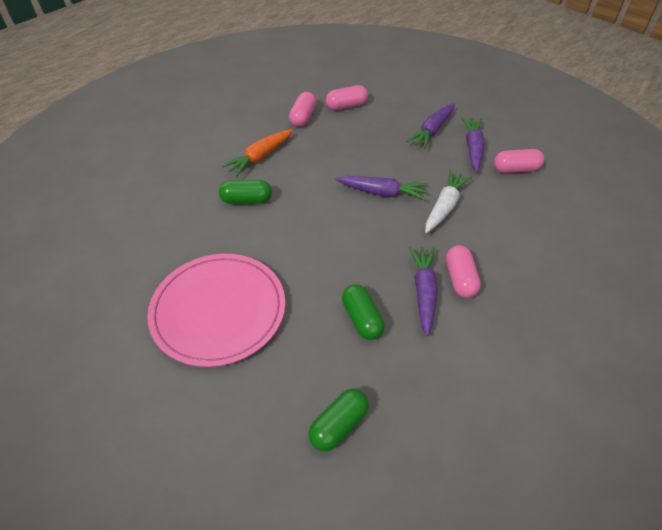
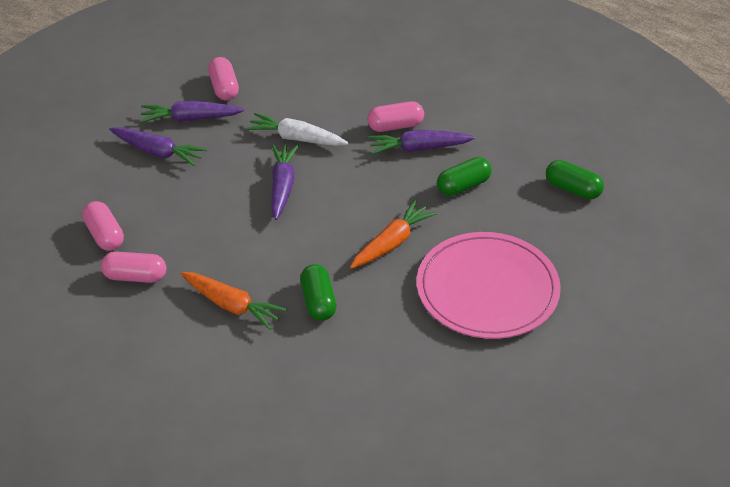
camera: 100 degrees left, 5 degrees down
(297, 252) = (392, 243): none -> orange carrot

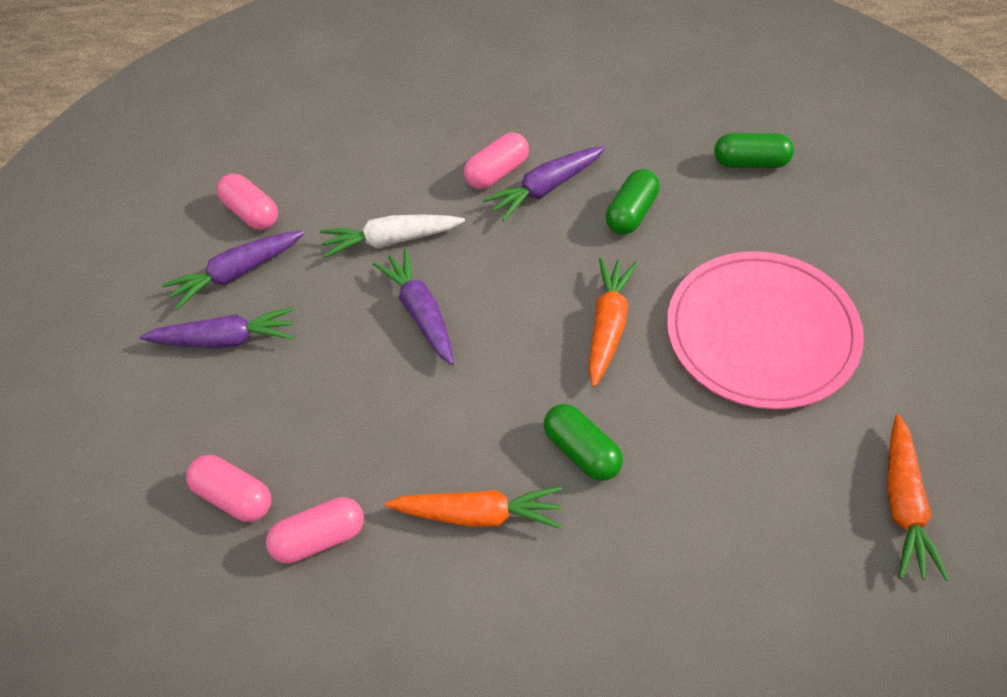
camera: 25 degrees left, 10 degrees up
(492, 418) = (903, 504): none -> orange carrot

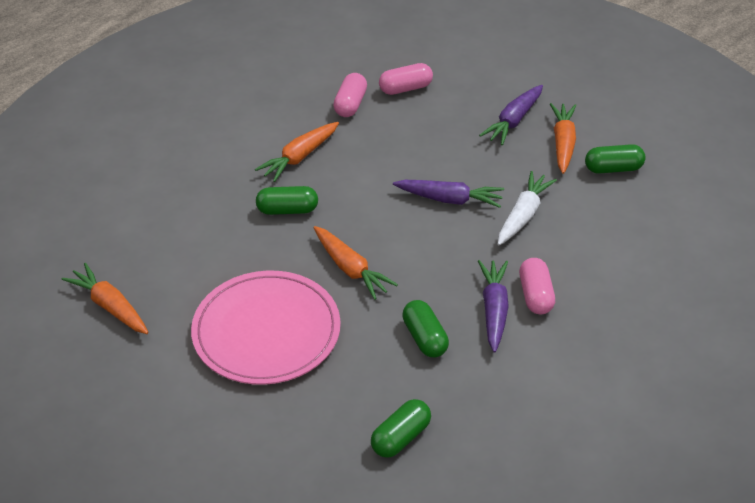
camera: 125 degrees right, 10 degrees down
(237, 273) = (563, 143): purple carrot -> orange carrot
(252, 213) = (613, 169): pink capsule -> green capsule

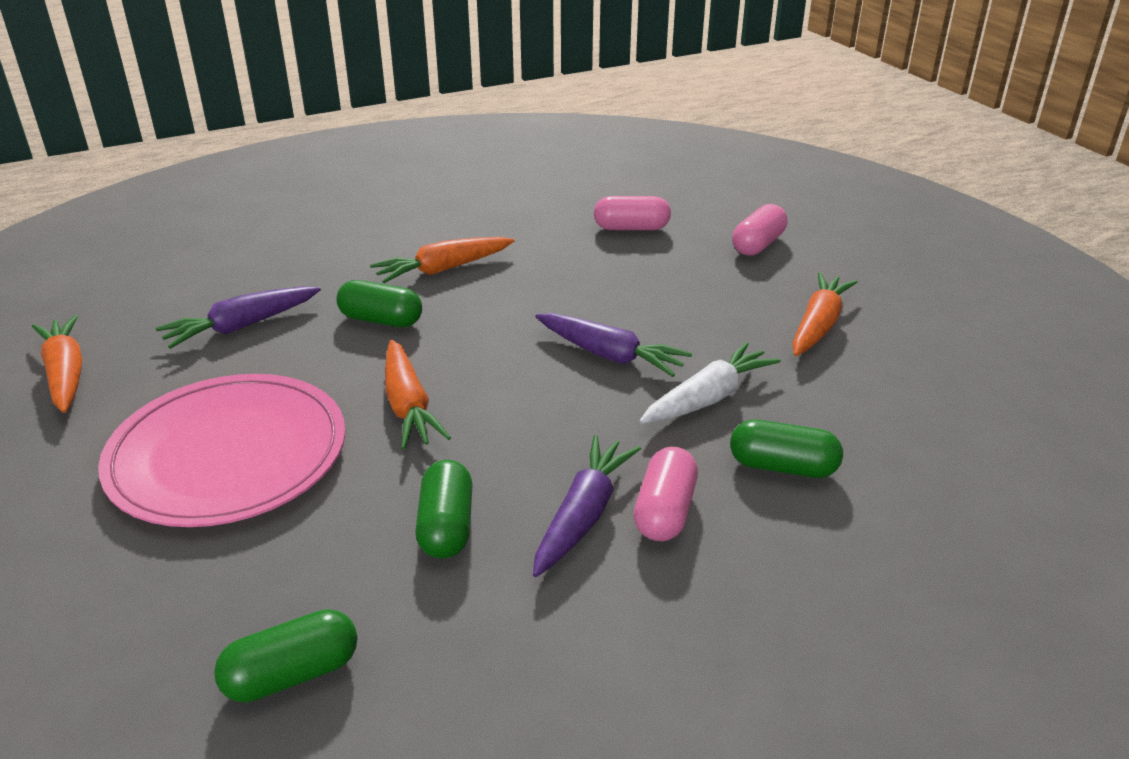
camera: 20 degrees right, 10 degrees down
(350, 104) = (549, 231): pink capsule -> pink capsule (758, 245)
(513, 121) = (758, 287): purple carrot -> purple carrot (242, 326)
(613, 169) = (883, 370): green capsule -> green capsule (782, 467)

